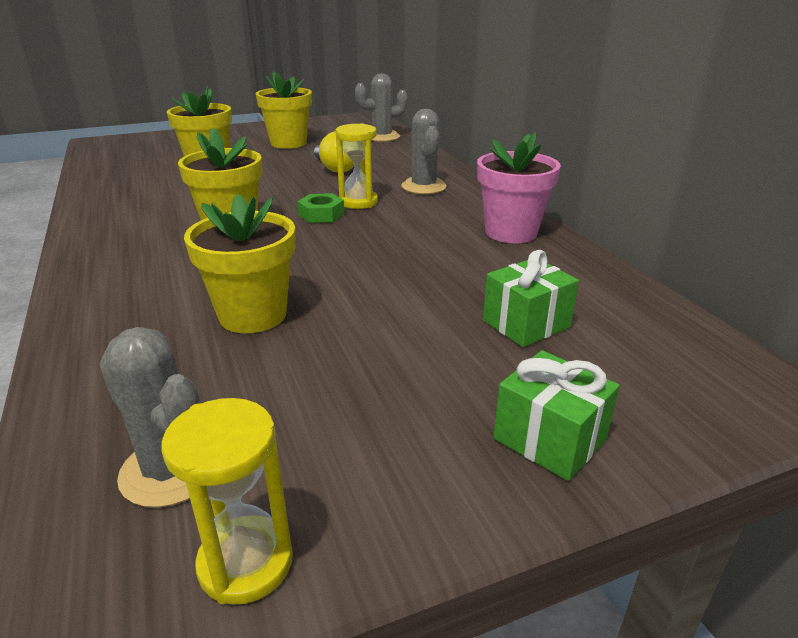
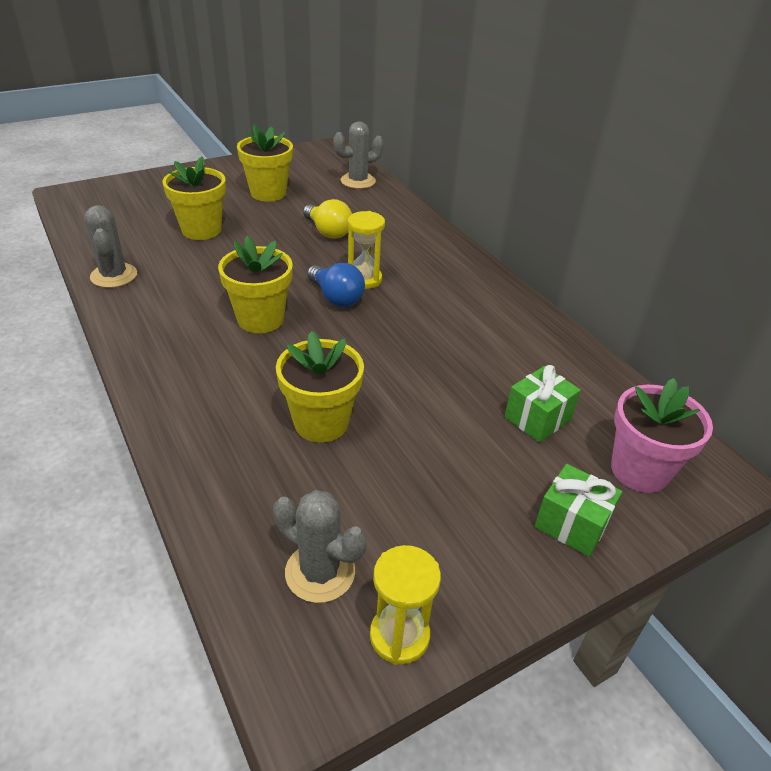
camera: 10 degrees left, 10 degrees up
(321, 214) = (336, 298): green nut -> blue light bulb
(424, 187) = (417, 256): grey cactus -> grey cactus (114, 276)
(511, 232) = (506, 314): pink flower pot -> pink flower pot (639, 470)

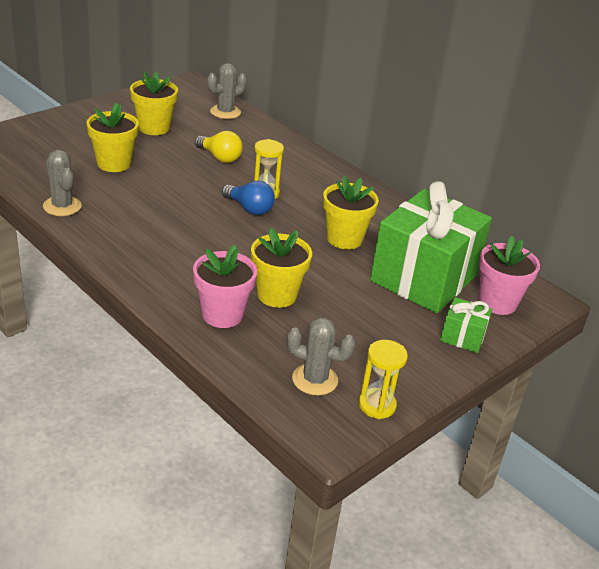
camera: 15 degrees left, 5 degrees down
(234, 444) = (222, 314): none -> pink flower pot
(260, 319) = (198, 229): yellow flower pot -> yellow flower pot (344, 239)
(537, 418) = (423, 278): green gift -> green gift, size x2.37

